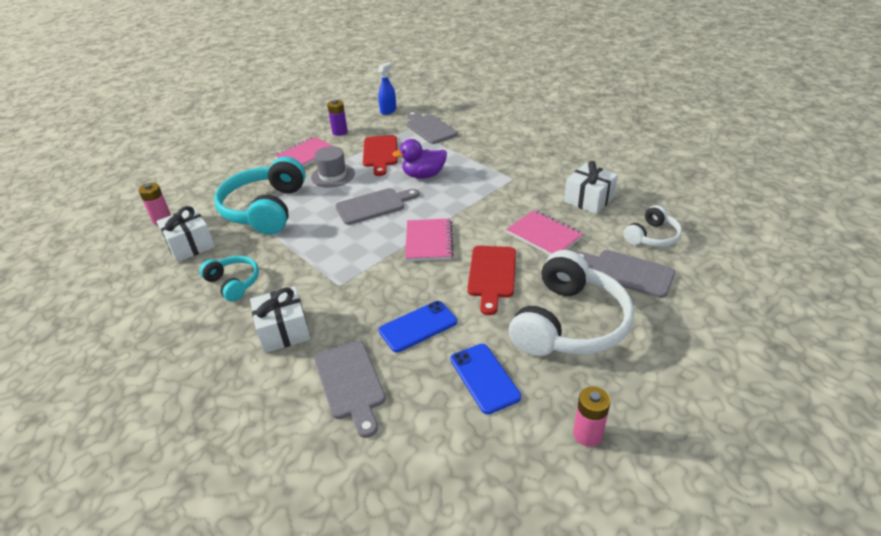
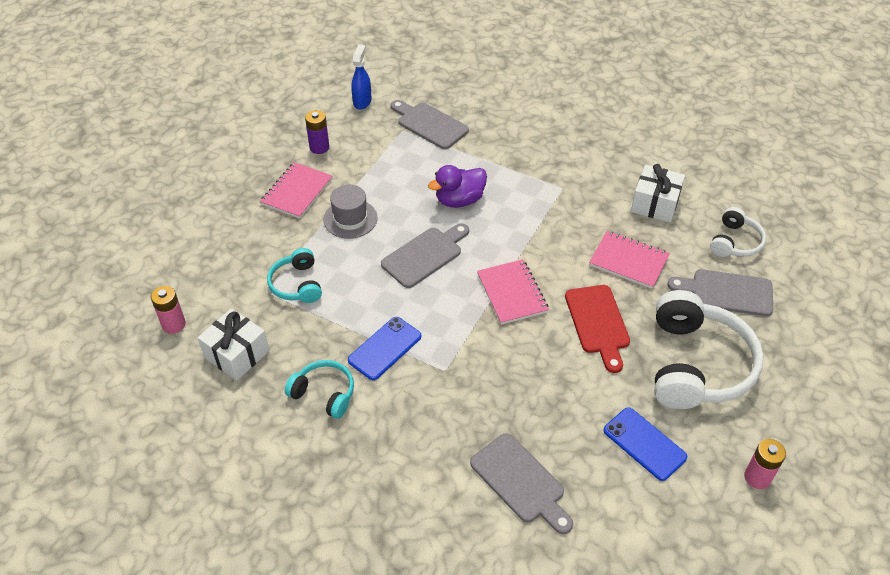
camera: 20 degrees left, 10 degrees up
(265, 209) = (297, 284): turquoise headphones -> turquoise headphones, size x0.52
(284, 331) = (418, 440): white gift -> none
(380, 153) = (389, 174): red cutting board -> none
(418, 326) = (554, 402): blue phone -> blue phone (385, 348)

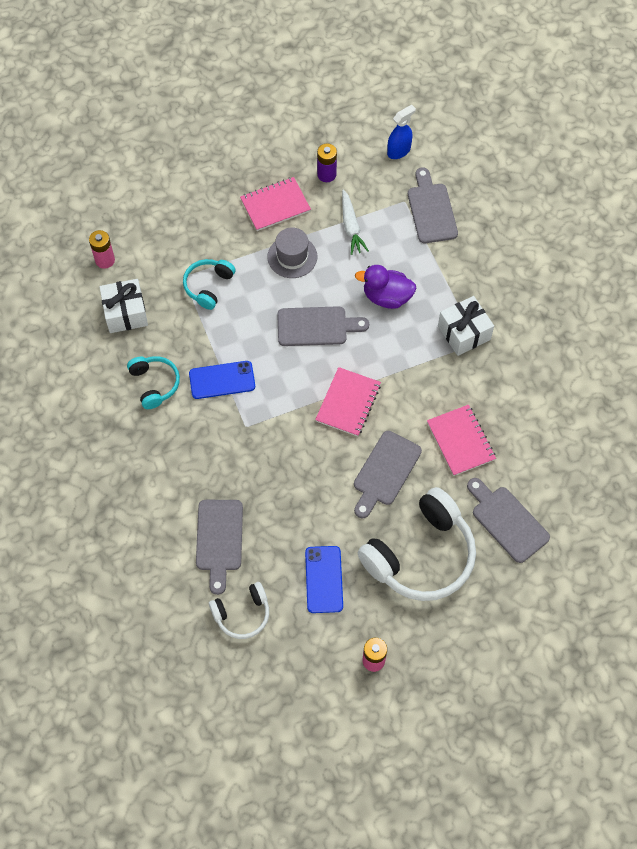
camera: 40 degrees right, 15 degrees up
(377, 170) = (351, 226): none -> white carrot
(598, 323) = (385, 472): red cutting board -> grey cutting board
(655, 204) = (535, 409): white gift -> white gift (464, 332)
(735, 242) = (562, 487): white headphones -> white headphones (242, 614)

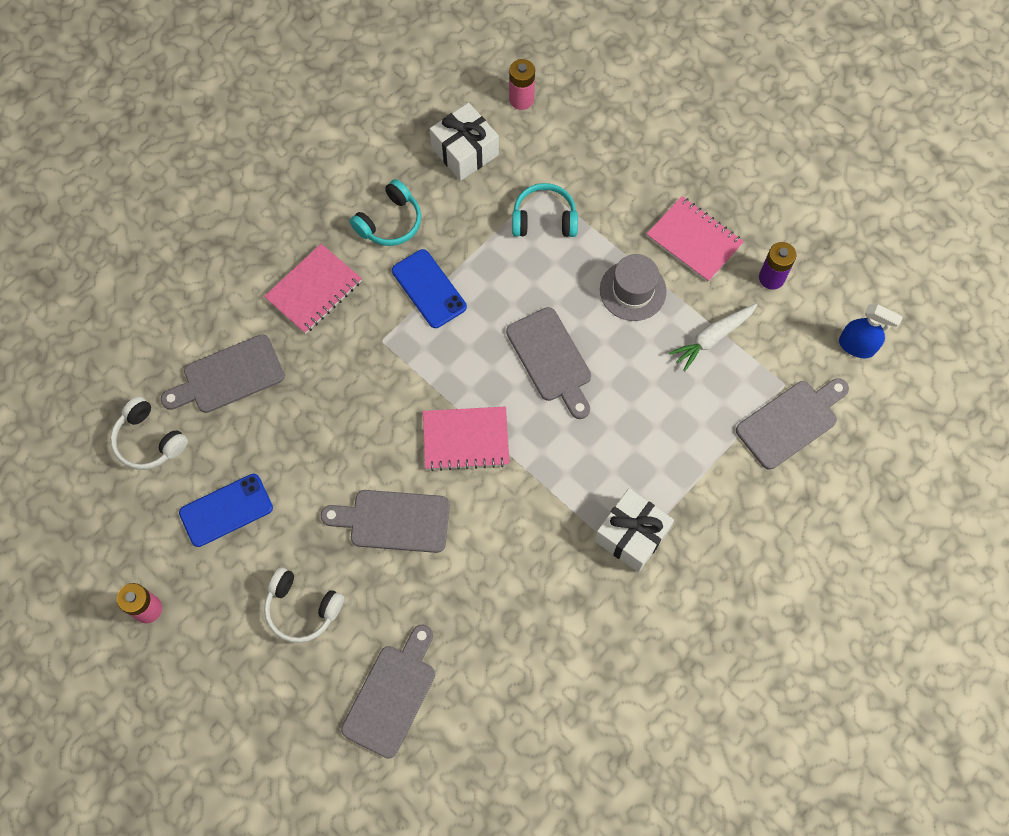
camera: 65 degrees right, 5 degrees up
(387, 297) = (634, 422): purple duck -> none
(421, 555) = (302, 609): white headphones -> white headphones, size x0.52
(460, 441) = (476, 593): pink notebook -> pink notebook (314, 290)

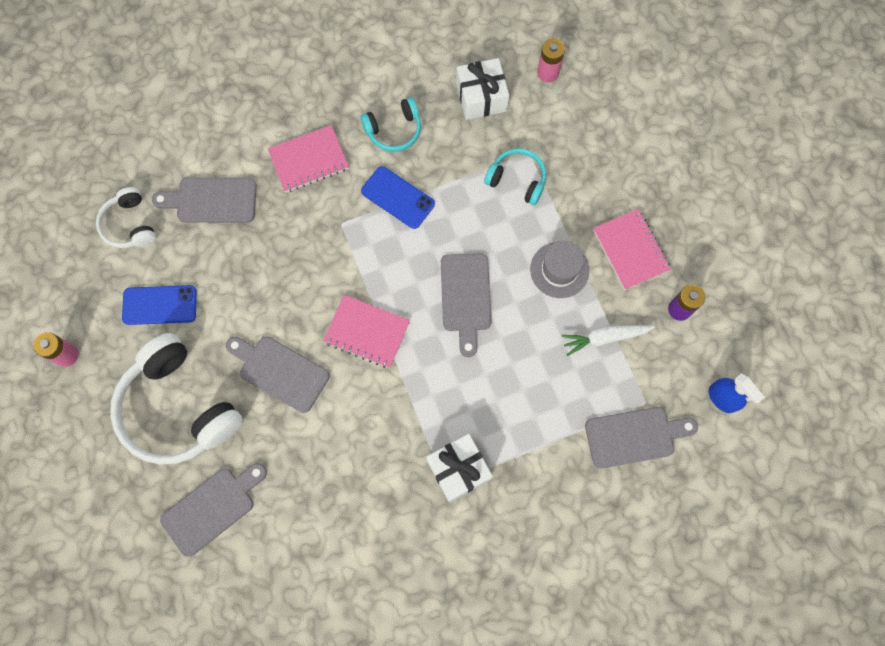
camera: 25 degrees right, 5 degrees up
(302, 609) = (178, 408): white headphones -> white headphones, size x1.93
(429, 289) = (397, 197): blue phone -> blue phone turned 45 degrees counterclockwise

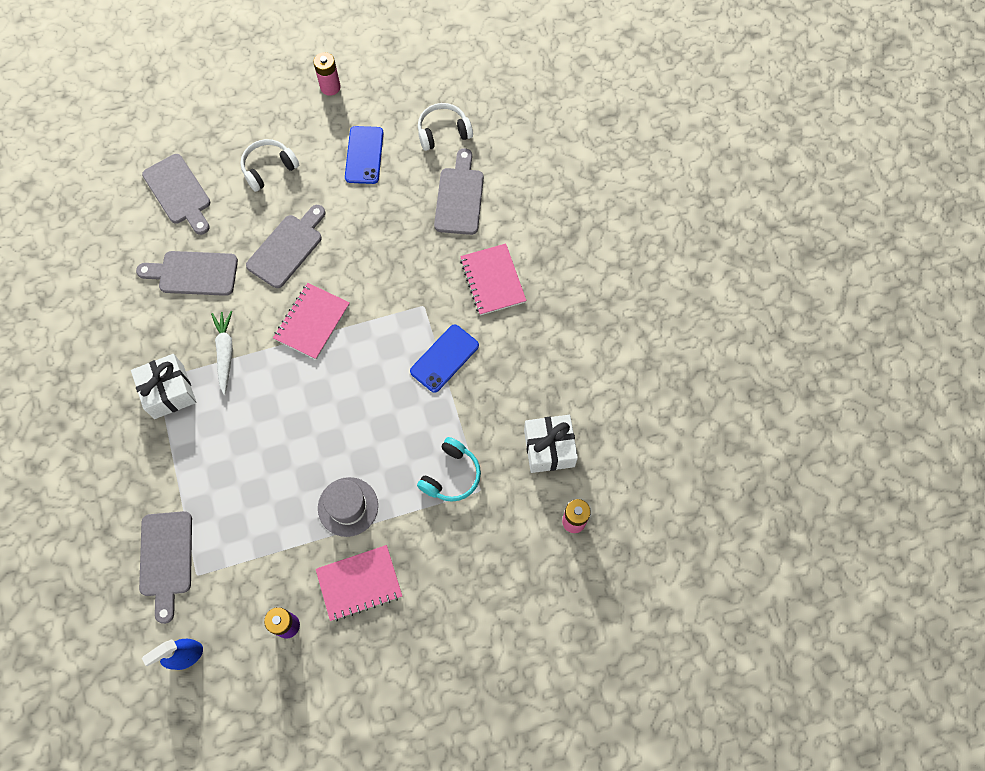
camera: 95 degrees right, 5 degrees down
(178, 408) = (269, 168): white headphones -> white headphones, size x0.52
(394, 130) = (518, 360): turquoise headphones -> none
(465, 297) = (332, 413): grey cutting board -> grey cutting board (193, 273)
(605, 338) = (270, 543): white carrot -> white carrot (225, 353)

